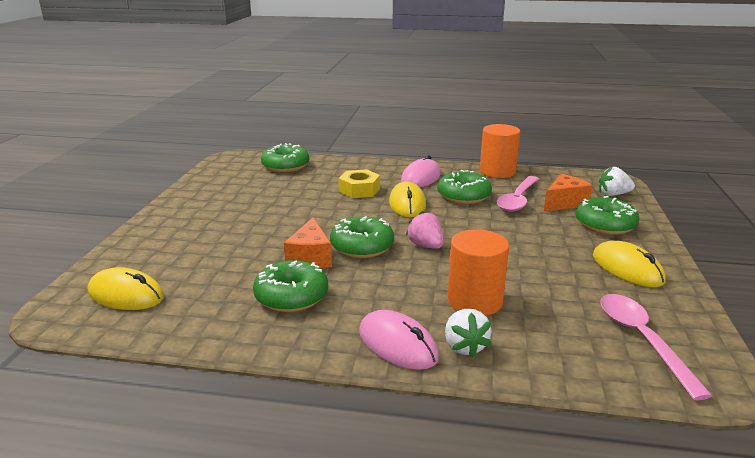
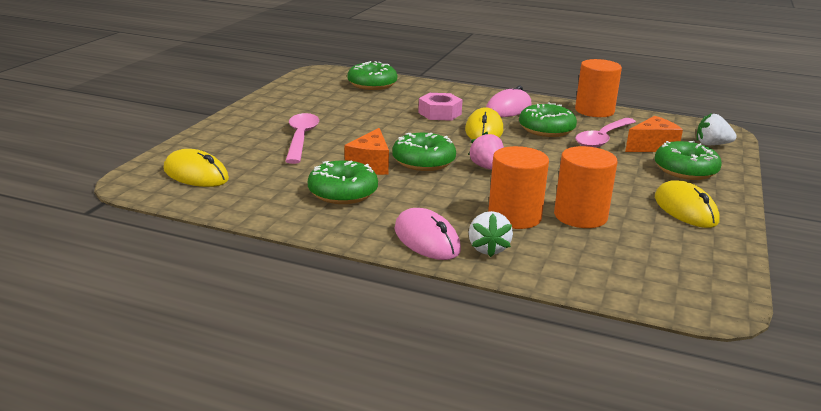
camera: 10 degrees right, 0 degrees up
(359, 190) = (439, 113): yellow nut -> pink nut
(536, 291) = (580, 216): none -> orange cylinder
(642, 340) = (664, 265): pink spoon -> pink spoon (301, 138)

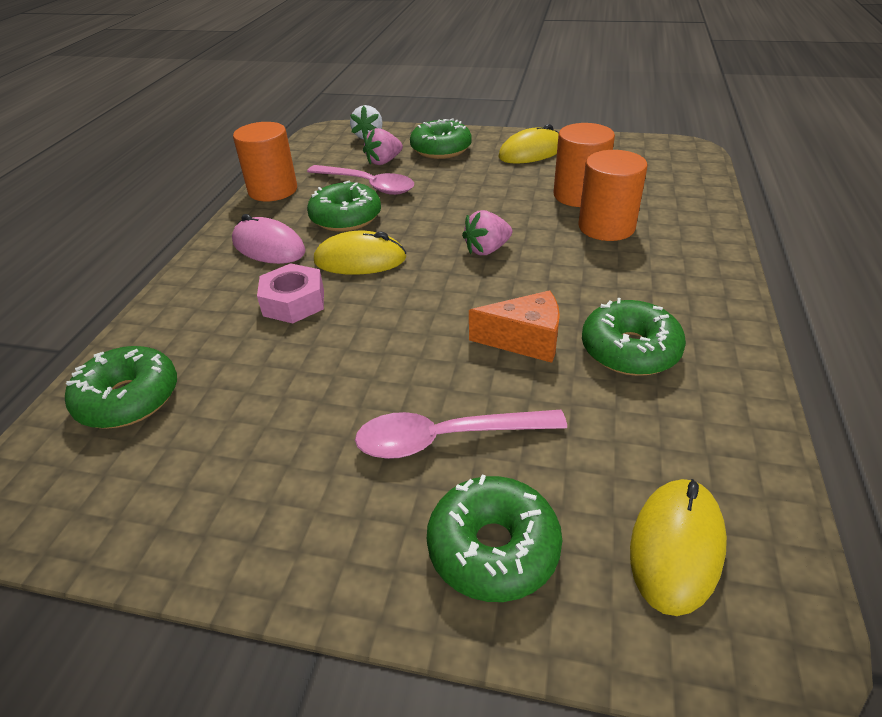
camera: 95 degrees left, 15 degrees up
(423, 161) = (490, 297): green donut -> green donut (493, 548)
(426, 239) = (700, 272): pink mouse -> none
(488, 249) = (687, 237): white strawberry -> none
(652, 146) = (383, 162): orange cheese -> pink strawberry

